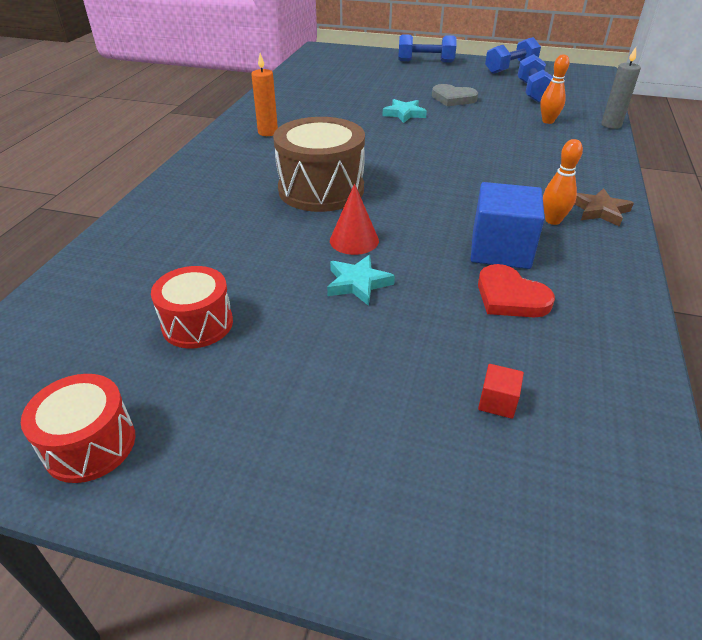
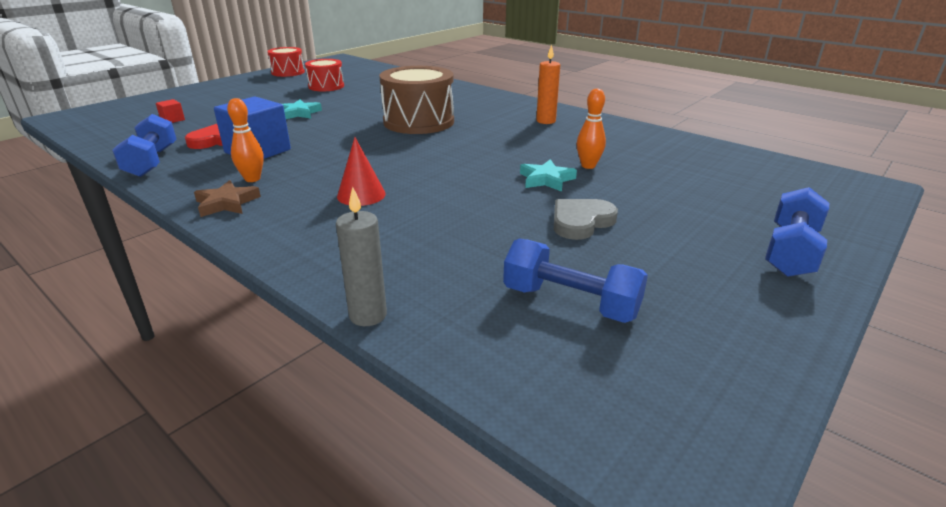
camera: 115 degrees right, 10 degrees down
(354, 240) = (340, 119): red cone -> red cone (361, 195)
(510, 68) = (732, 336): blue dumbbell -> blue dumbbell (152, 162)
(548, 121) = (438, 263): orange bowling pin -> orange bowling pin (588, 166)

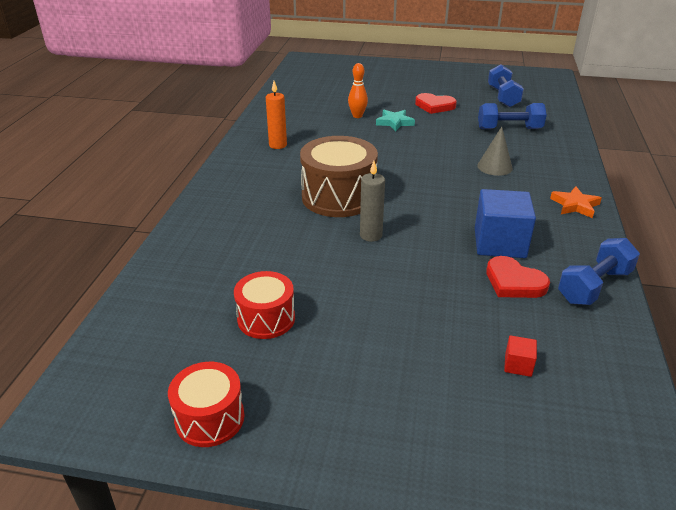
camera: 120 degrees left, 5 degrees up
(227, 203) = (575, 205): brown star -> orange star
(252, 179) = (538, 215): orange bowling pin -> none
(299, 113) = (389, 278): turquoise star -> none
(361, 195) = (494, 167): red cone -> grey cone
(368, 315) = (574, 126): grey candle -> grey candle (371, 235)
(581, 222) = (434, 106): grey heart -> red heart
(791, 252) = (403, 69): blue dumbbell -> blue dumbbell (509, 129)

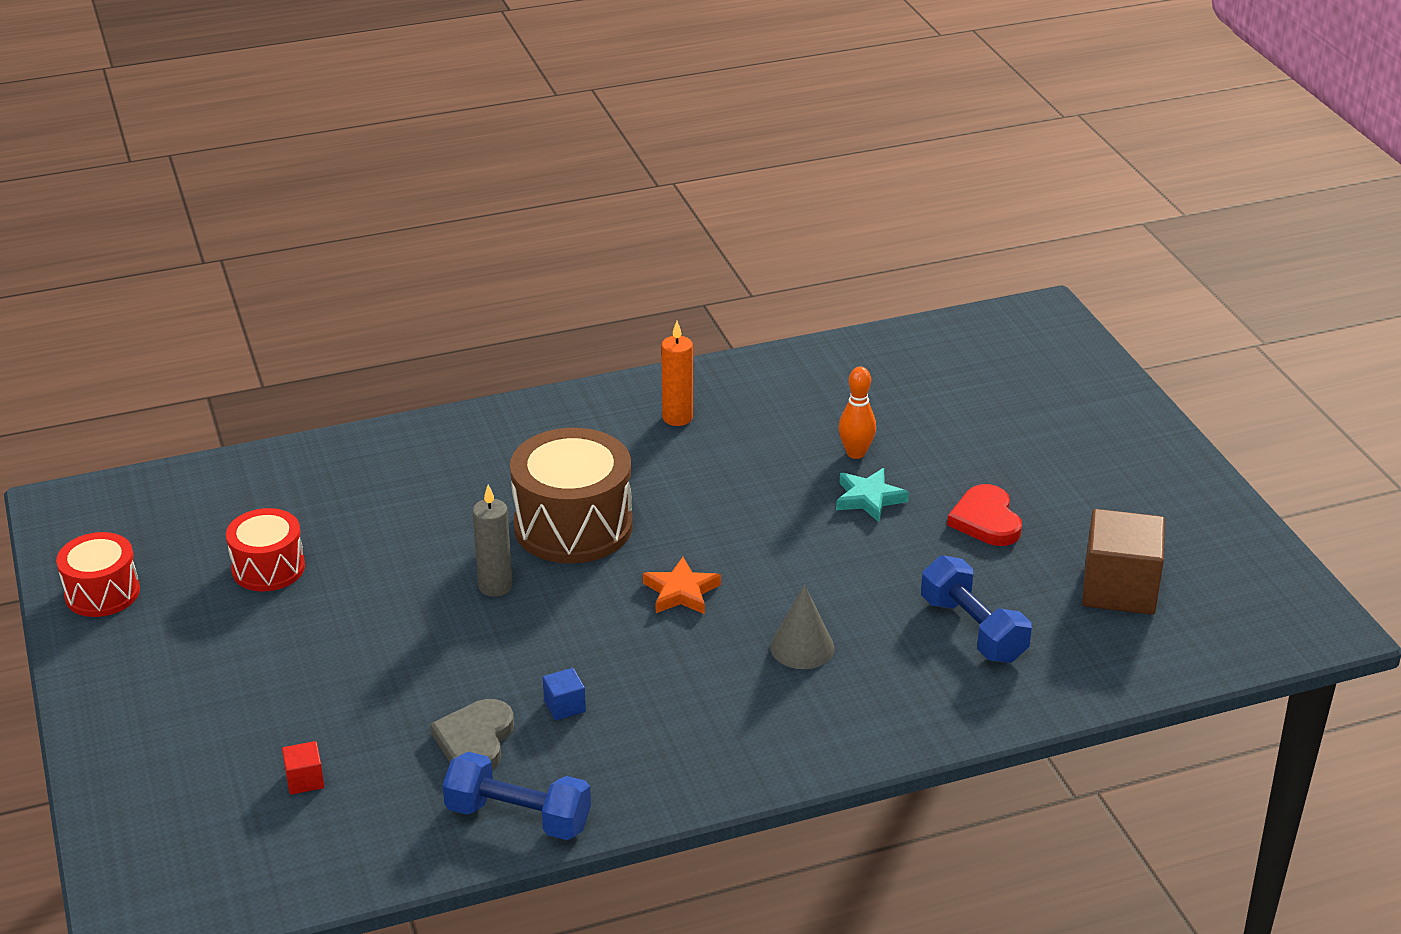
camera: 60 degrees right, 0 degrees up
(499, 243) = (564, 706): blue cube -> blue cube, size x0.44
(503, 97) = (1119, 589): blue dumbbell -> brown cube
(514, 282) = (475, 740): red heart -> grey heart
(575, 205) = (741, 760): orange star -> orange star (681, 592)

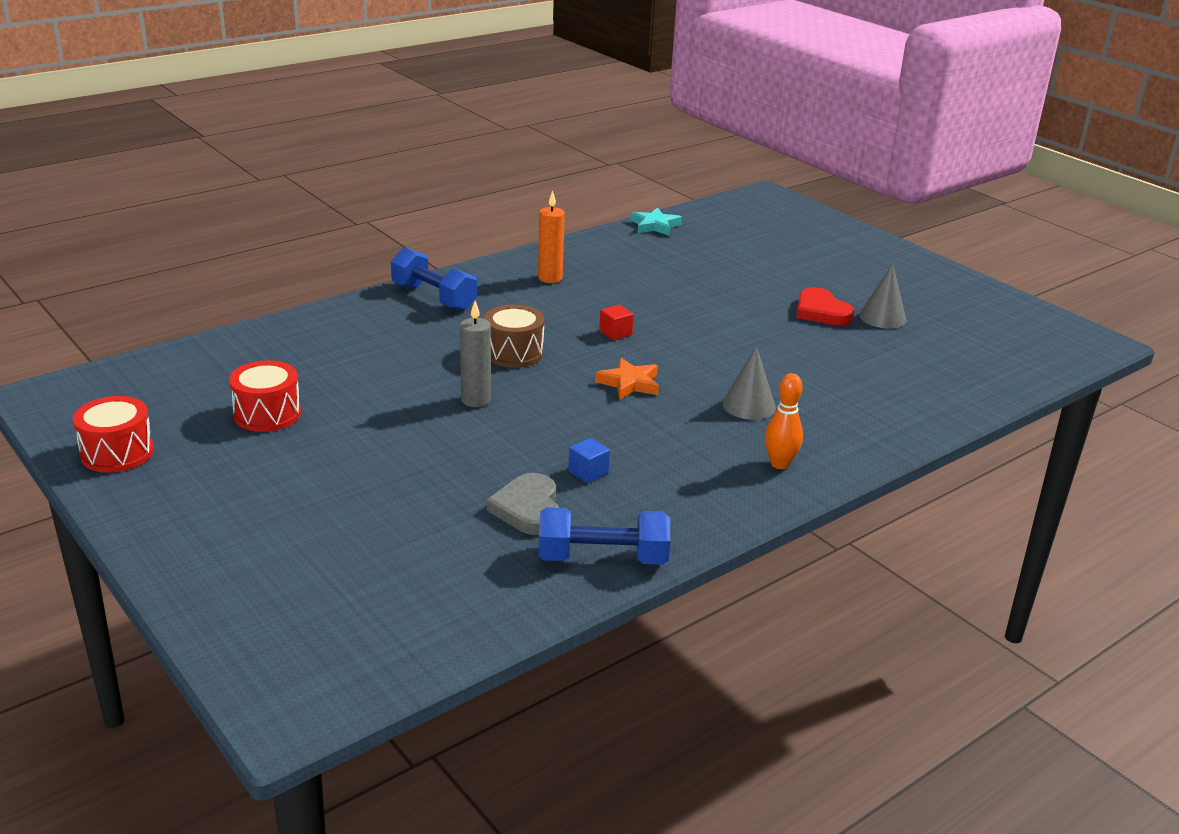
camera: 20 degrees left, 5 degrees down
(305, 780) = (391, 563): red cube -> red cube (615, 333)
(573, 526) = (514, 353): brown drum -> brown drum, size x0.60
(856, 453) = (698, 284): orange bowling pin -> orange bowling pin (779, 464)
(869, 498) = (728, 309): turquoise star -> turquoise star (655, 226)
(973, 629) = (865, 376): blue dumbbell -> blue dumbbell (434, 297)
(1060, 542) = (882, 317): none -> grey cone
(1119, 589) = (945, 339): brown cube -> none

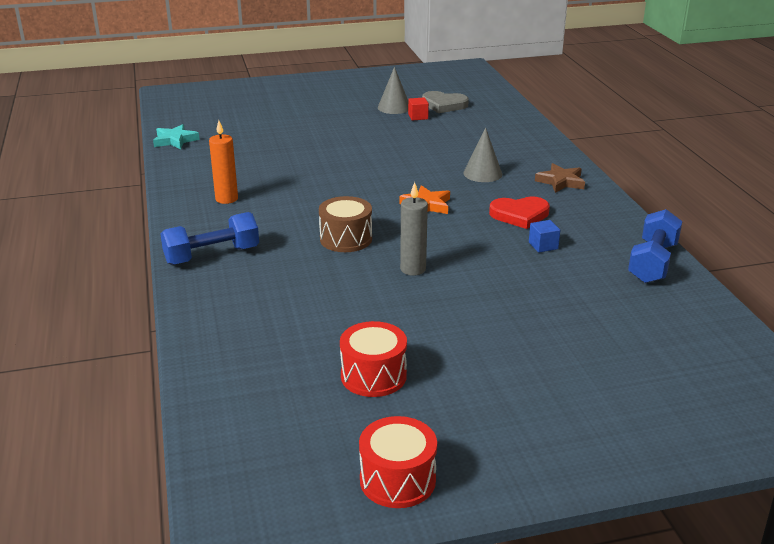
camera: 65 degrees left, 0 degrees up
(528, 509) = (582, 277): grey heart -> grey heart (444, 105)
(615, 333) = (345, 193): red cube -> red cube (418, 117)
(779, 464) = (560, 182): orange bowling pin -> brown star
(821, 311) = (370, 122): red heart -> red heart (520, 215)

